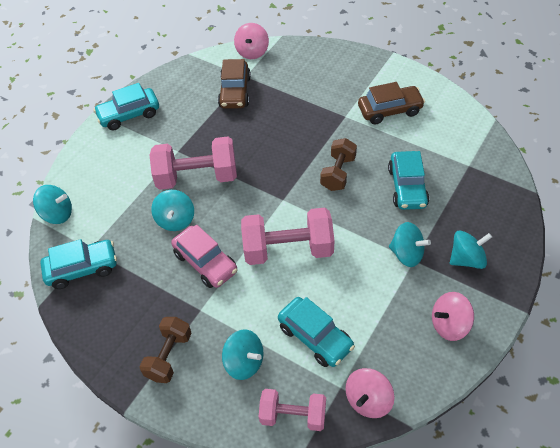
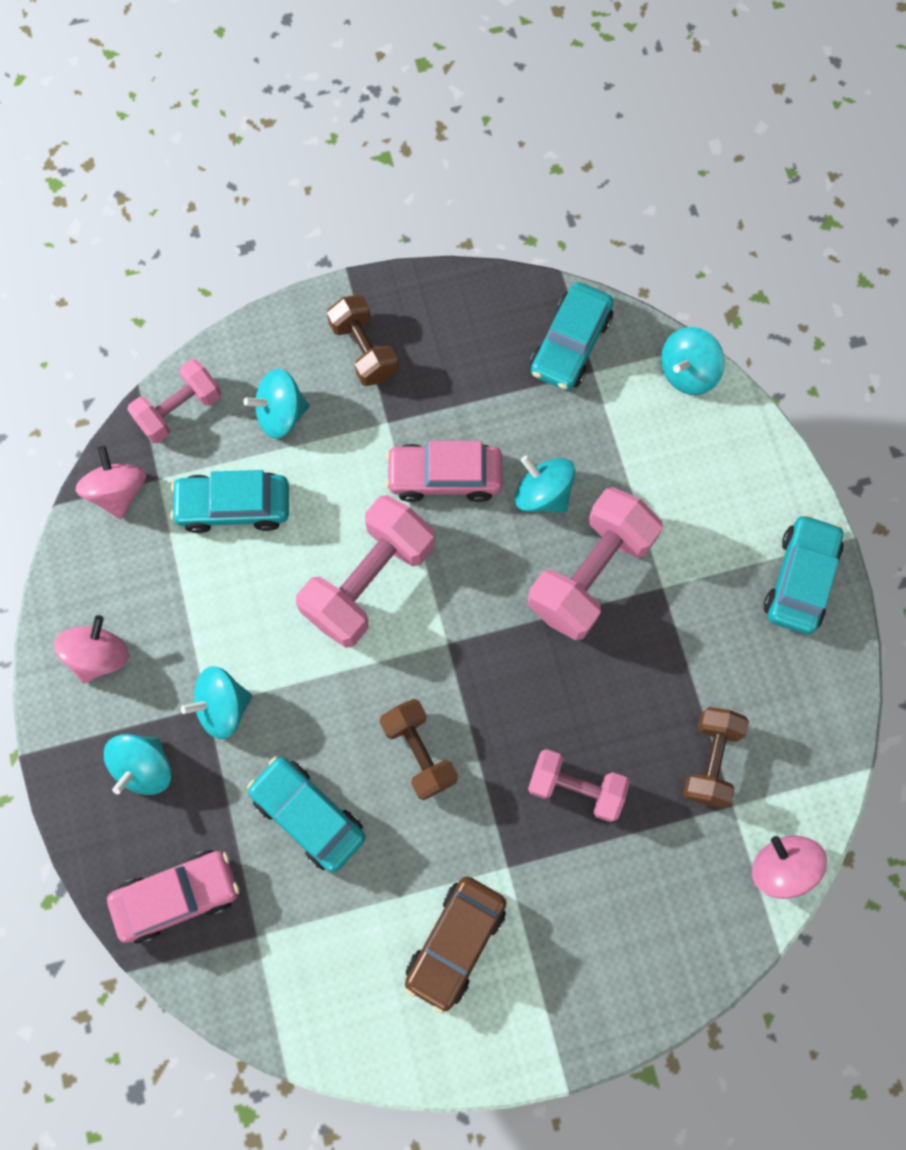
camera: 130 degrees right, 20 degrees up
(235, 92) = (710, 760): brown car -> brown dumbbell
(292, 119) = (575, 788): none -> pink dumbbell
(492, 201) = (178, 896): none -> pink car

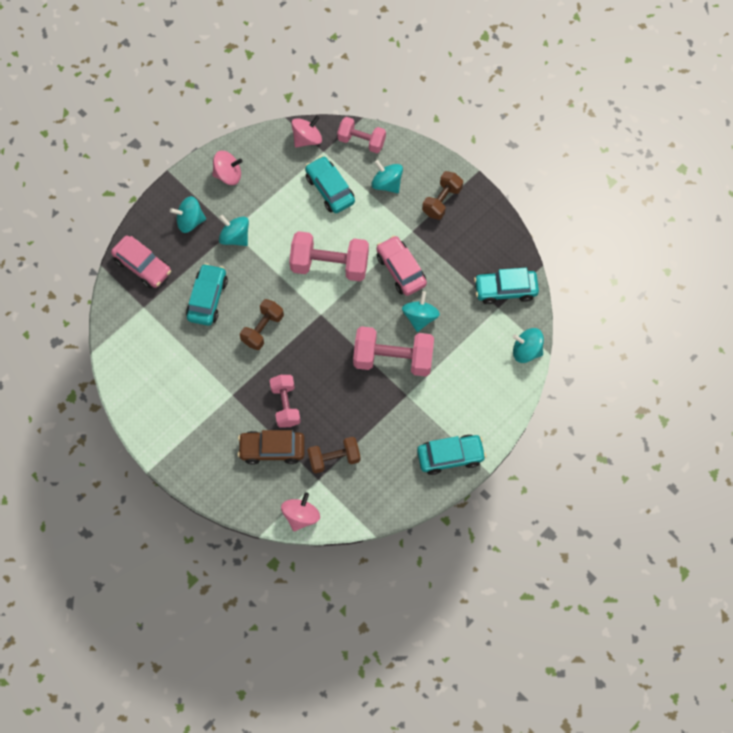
camera: 60 degrees right, 5 degrees down
(455, 942) = (186, 390): brown car -> brown car (272, 449)

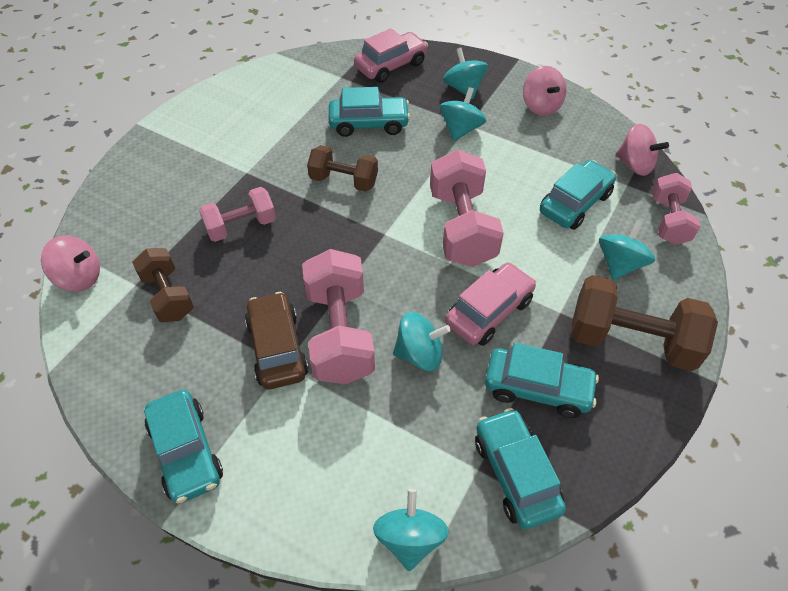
camera: 75 degrees right, 15 degrees down
(143, 266) = (391, 65): pink car -> pink car turned 150 degrees counterclockwise
(272, 449) = (175, 226): brown car -> brown car (277, 348)
(441, 201) = (631, 340): brown dumbbell -> brown dumbbell, size x1.60
(459, 261) = (537, 388): none -> turquoise car

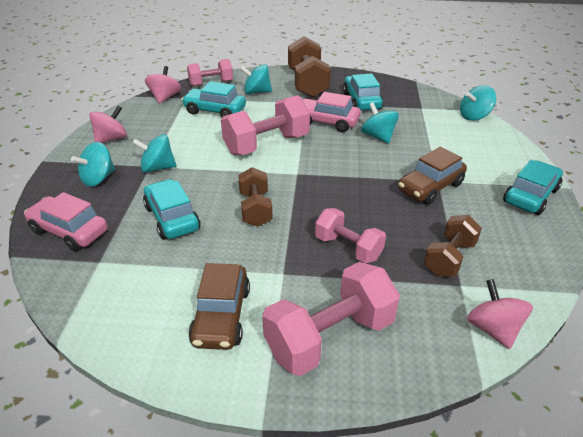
camera: 115 degrees left, 15 degrees down
(232, 126) = (221, 316): none -> brown car
(340, 333) = (394, 167): pink dumbbell -> pink dumbbell (330, 337)
(516, 473) = (412, 99): turquoise car -> none

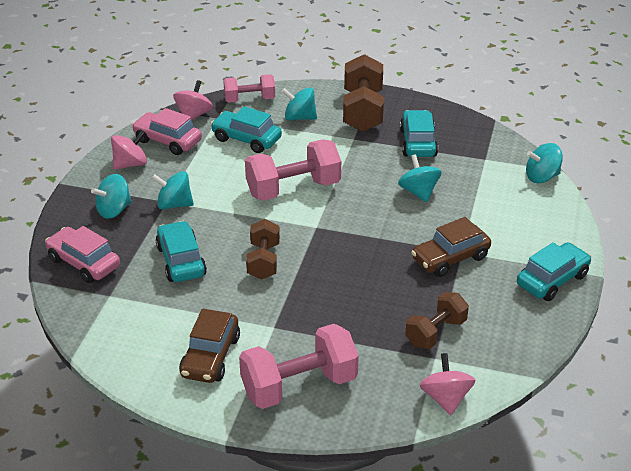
camera: 10 degrees right, 0 degrees up
(327, 122) = (368, 167): pink car -> pink car (167, 141)
(348, 248) = (342, 311): pink dumbbell -> none

